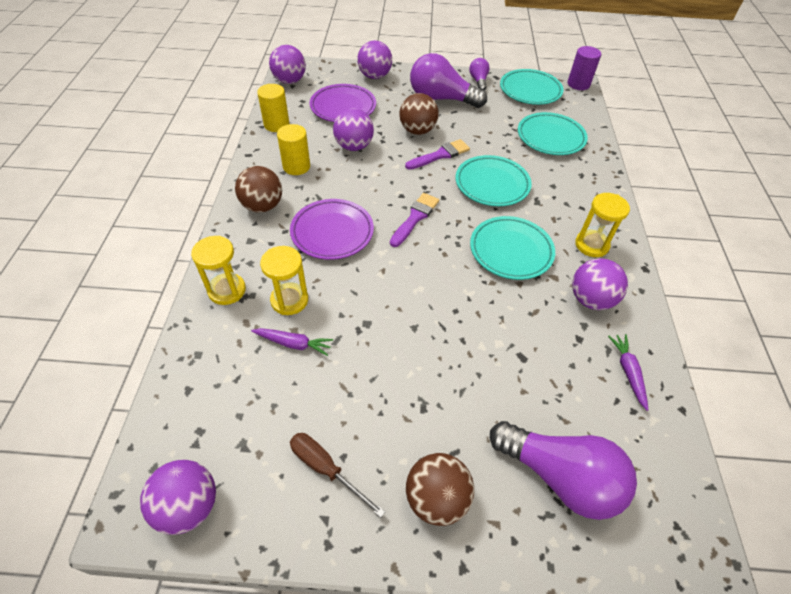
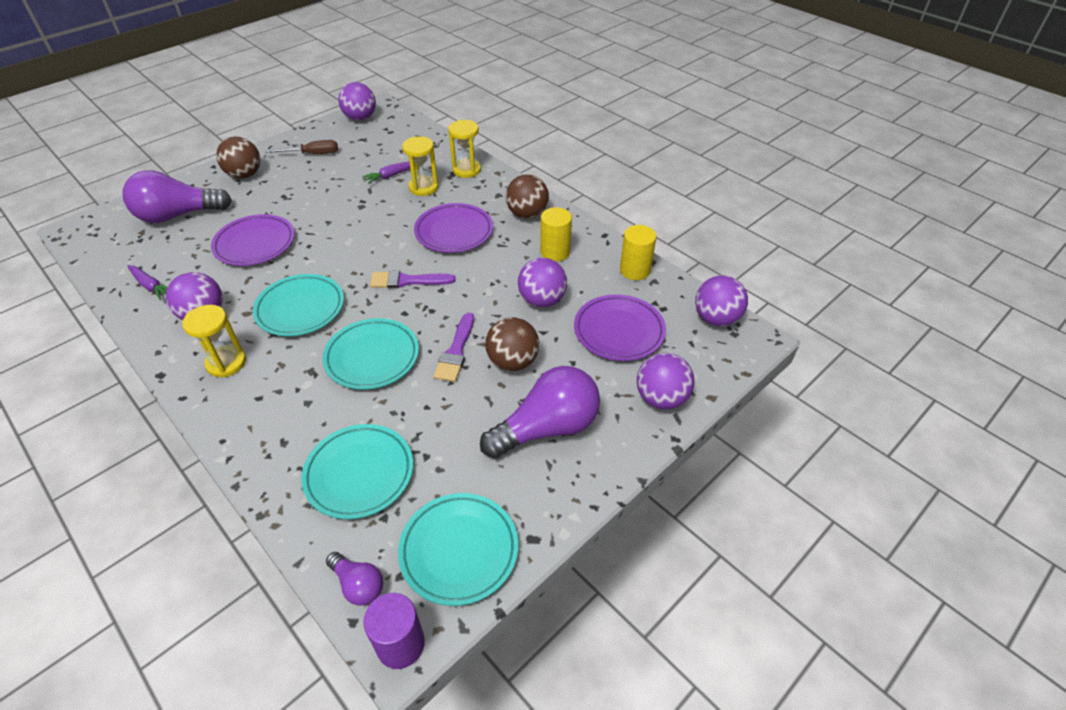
camera: 135 degrees right, 5 degrees down
(415, 218) = (407, 281): purple brush -> purple brush turned 105 degrees clockwise
(478, 81) = (545, 505): purple light bulb -> purple light bulb (358, 585)
(501, 352) = (255, 244): none -> purple plate

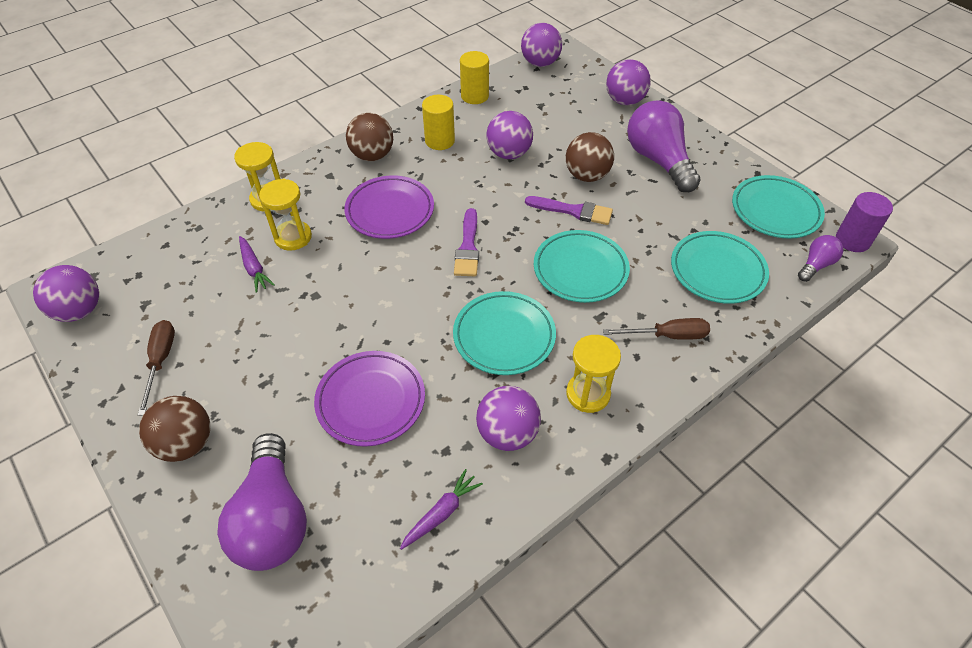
camera: 85 degrees left, 5 degrees up
(277, 422) = (667, 335): none -> brown screwdriver
(619, 331) = (551, 113): purple plate -> none

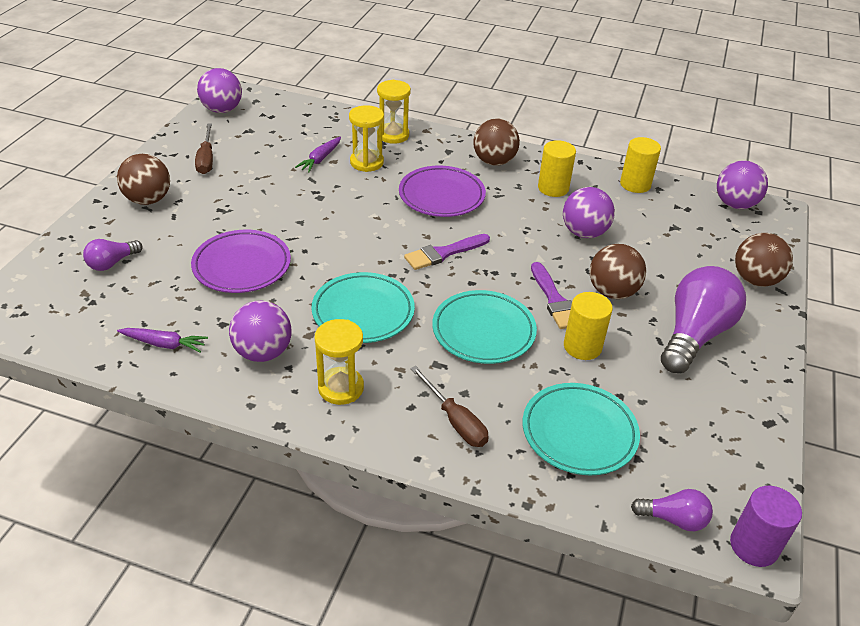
camera: 55 degrees right, 10 degrees down
(161, 361) = (206, 159): brown screwdriver -> brown screwdriver turned 120 degrees clockwise
(273, 519) = (112, 263): purple light bulb -> purple light bulb, size x0.49
(624, 101) = (755, 280): purple ball -> brown ball
(633, 223) = (582, 346): none -> yellow cylinder
(775, 211) = (724, 456): turquoise plate -> none

